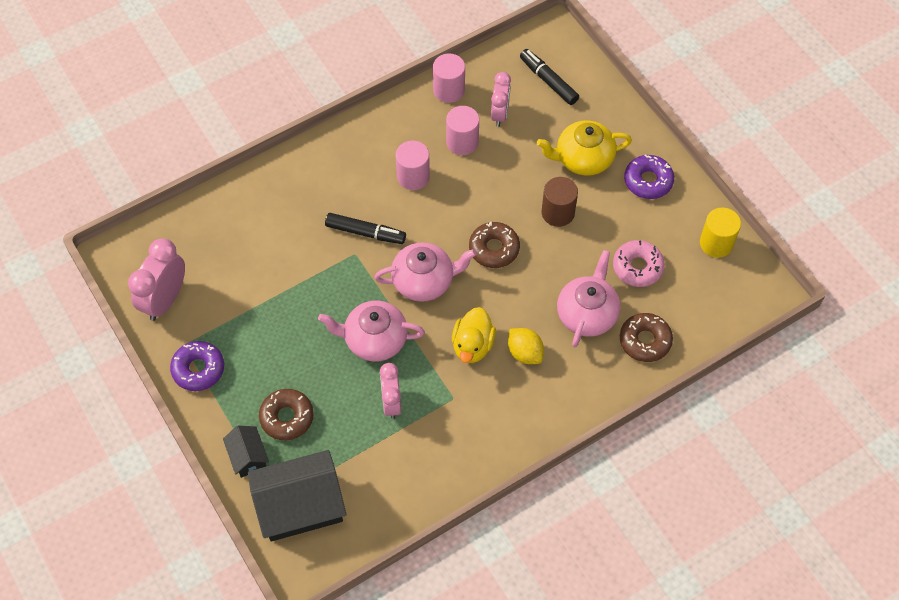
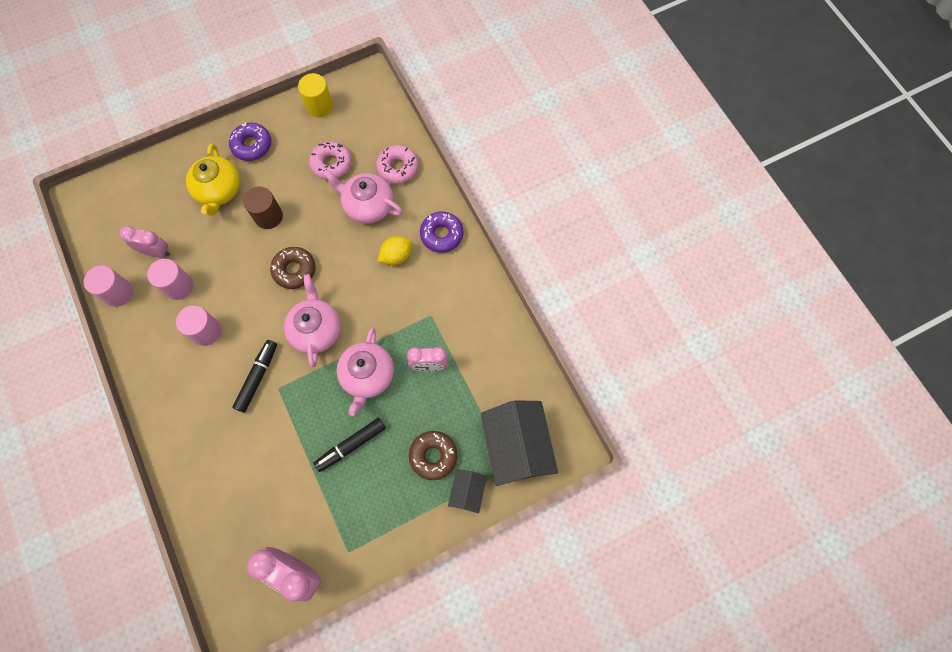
camera: 85 degrees left, 10 degrees up
(198, 369) = (375, 538): purple donut -> purple donut (442, 235)
(248, 457) = (467, 492): black house -> black house turned 60 degrees counterclockwise
(472, 345) = (384, 296): yellow duck -> none
(548, 81) = (131, 208): black marker -> black marker (351, 445)
(645, 341) = (398, 167): brown donut -> pink donut

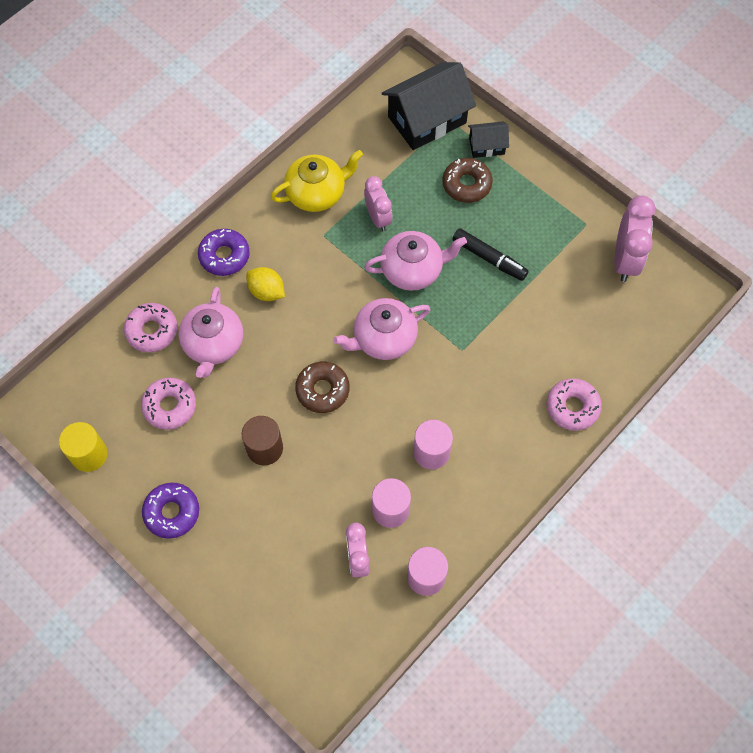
camera: 110 degrees left, 5 degrees down
(186, 458) = (572, 407): none -> pink donut
(219, 191) = (249, 522): yellow teapot -> yellow teapot (317, 193)
(257, 377) = (459, 375): black marker -> none

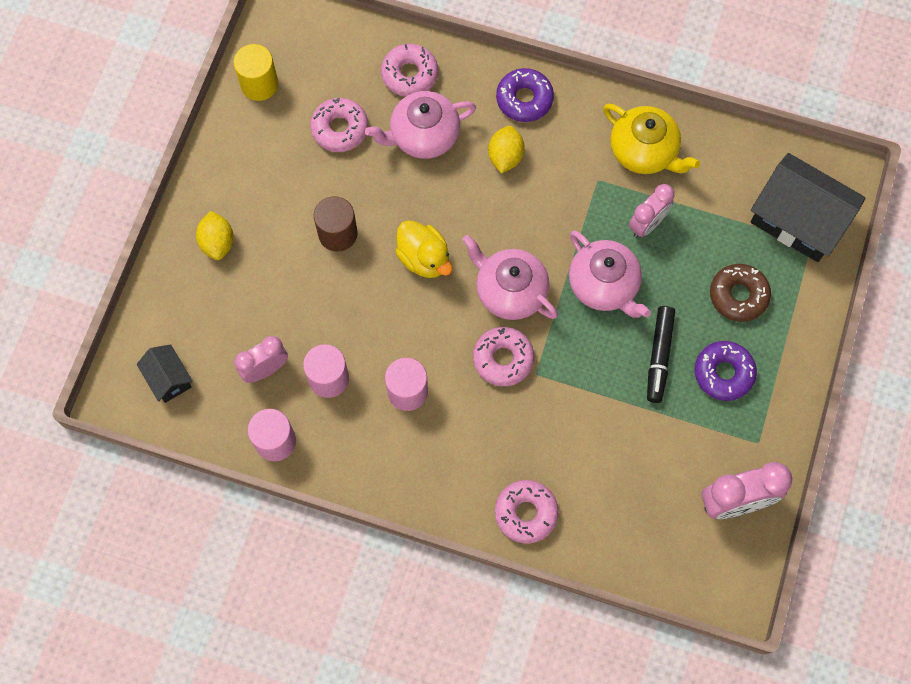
camera: 65 degrees right, 5 degrees up
(172, 512) = (236, 183): purple donut -> purple donut (723, 373)
(220, 551) = (217, 242): none -> yellow lemon
(322, 390) = (424, 258): brown donut -> yellow duck
(438, 368) = (503, 359): none -> pink donut
(486, 146) = (799, 296): black house -> black house (169, 378)

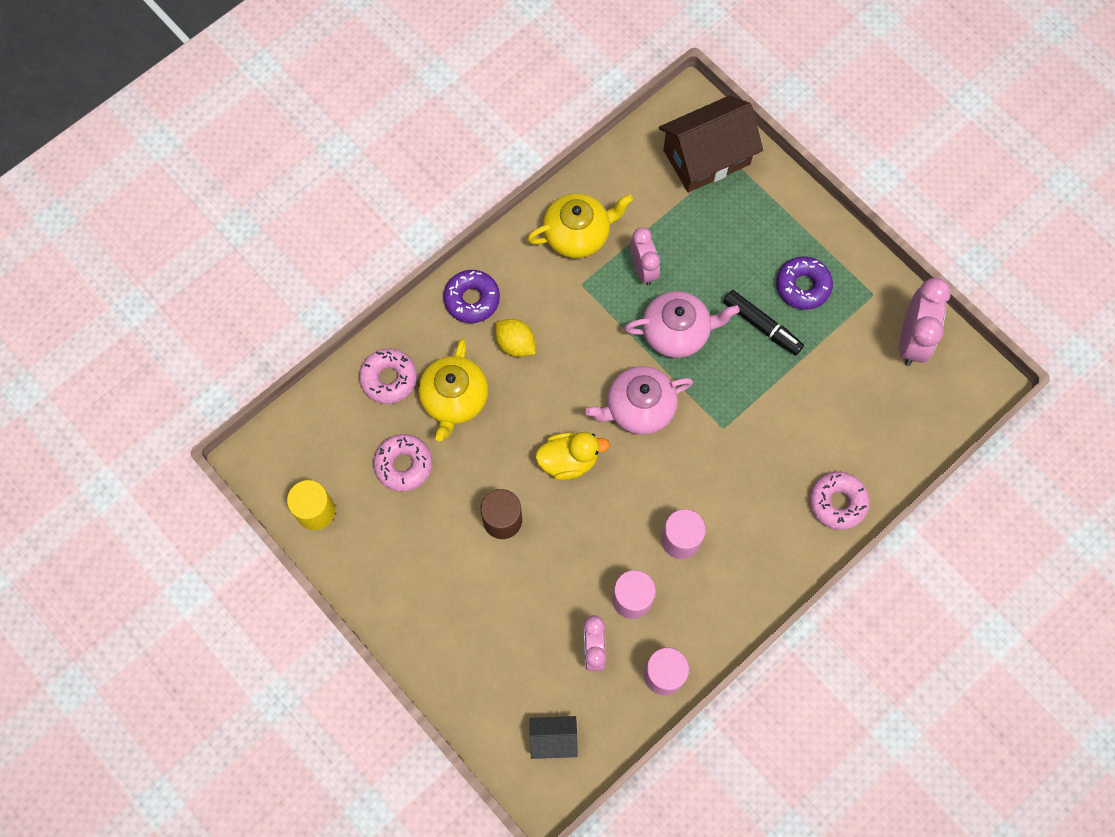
camera: 60 degrees left, 0 degrees up
(217, 242) = (448, 628): yellow lemon -> none
(423, 136) = (454, 399): pink teapot -> yellow teapot
(503, 359) = (695, 447): pink donut -> none
(738, 295) = (744, 237): brown donut -> none
(798, 220) = (706, 157): black house -> brown house

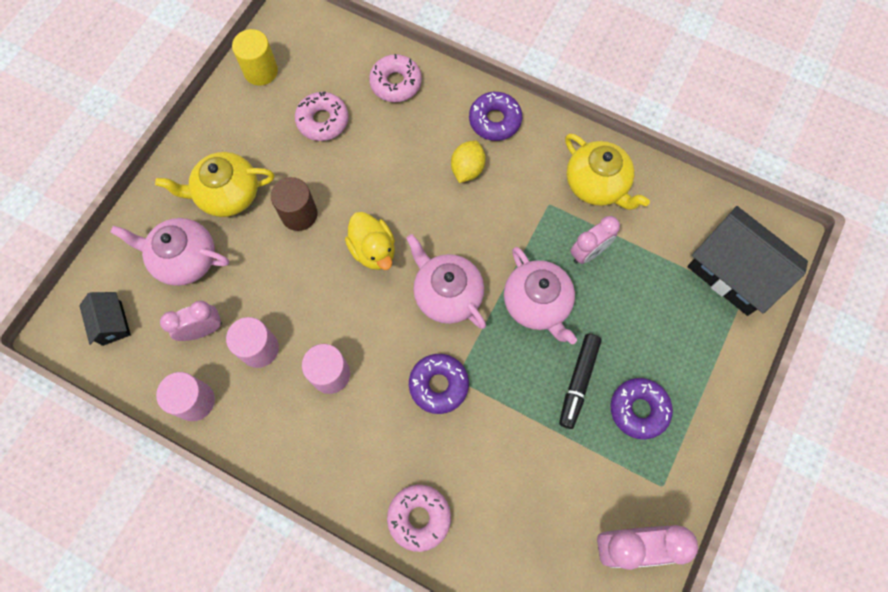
camera: 70 degrees right, 0 degrees up
(454, 399) = (396, 138): yellow teapot -> yellow teapot (227, 194)
(509, 648) = (185, 259): none -> pink teapot
(706, 157) = (733, 272): brown house -> black house
(724, 445) = (438, 385): none -> purple donut

